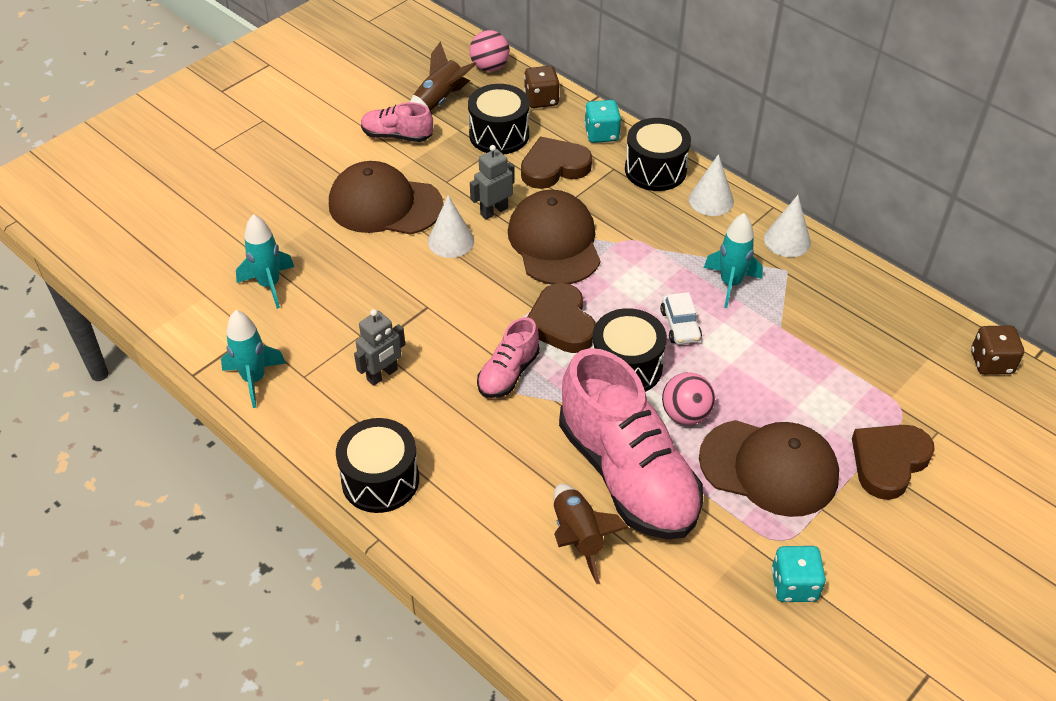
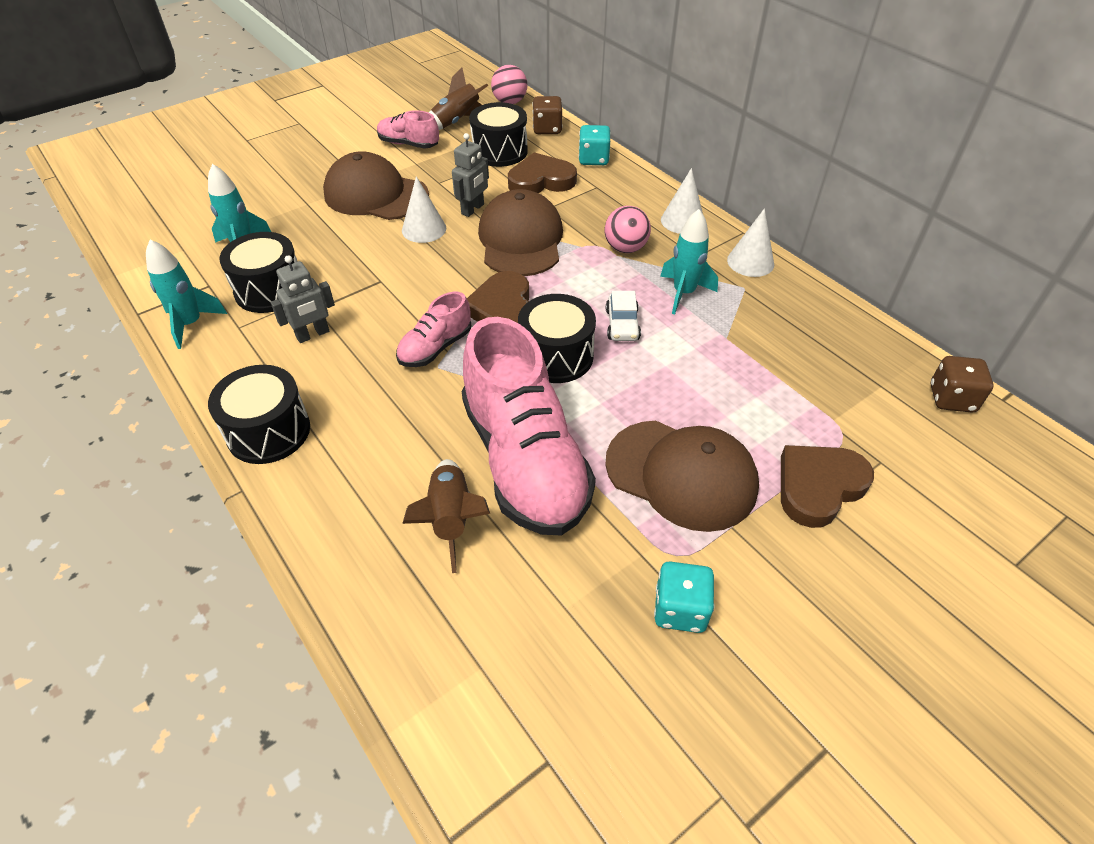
camera: 10 degrees right, 0 degrees up
(494, 211) = (473, 209): grey robot -> grey robot turned 150 degrees clockwise
(655, 170) = (636, 191): black drum -> black drum (270, 290)
(685, 414) = (604, 409): pink ball -> pink ball (625, 248)

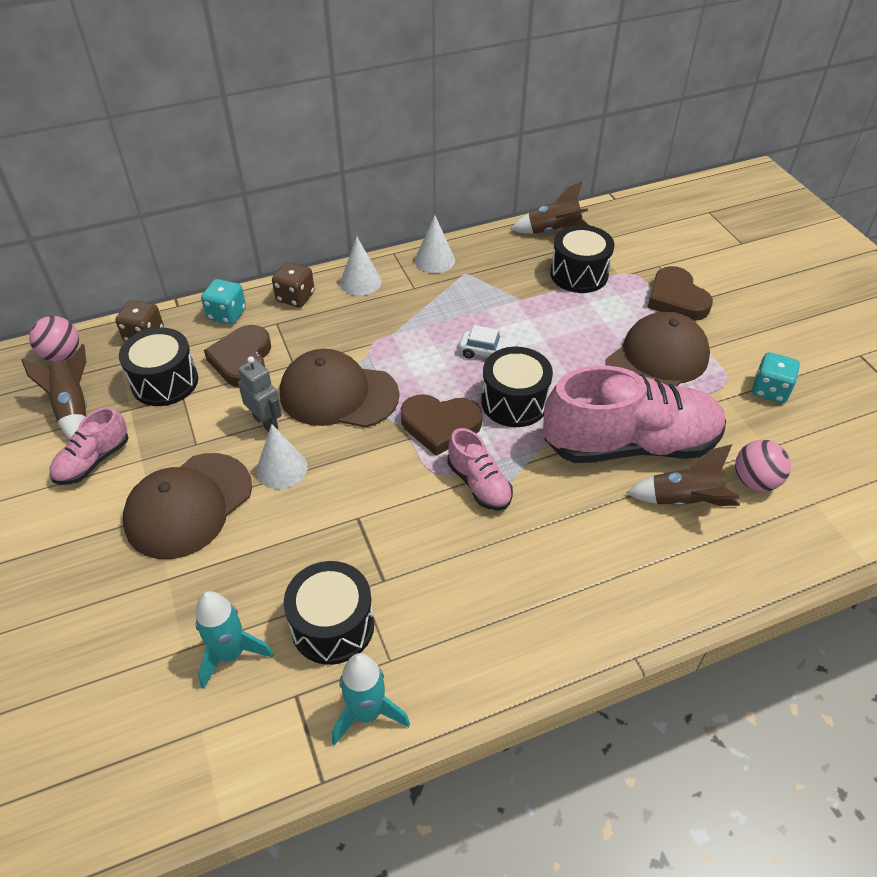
camera: 75 degrees left, 0 degrees up
(268, 431) = (562, 632): black drum -> black drum (579, 274)
(313, 334) = (427, 585): grey robot -> none
(625, 248) = (384, 326): pink ball -> pink ball (755, 481)
(683, 293) = (460, 307): turquoise rocket -> none
(876, 347) = (553, 231): none -> brown rocket
(951, 398) = (610, 217): brown dice -> brown dice (295, 297)

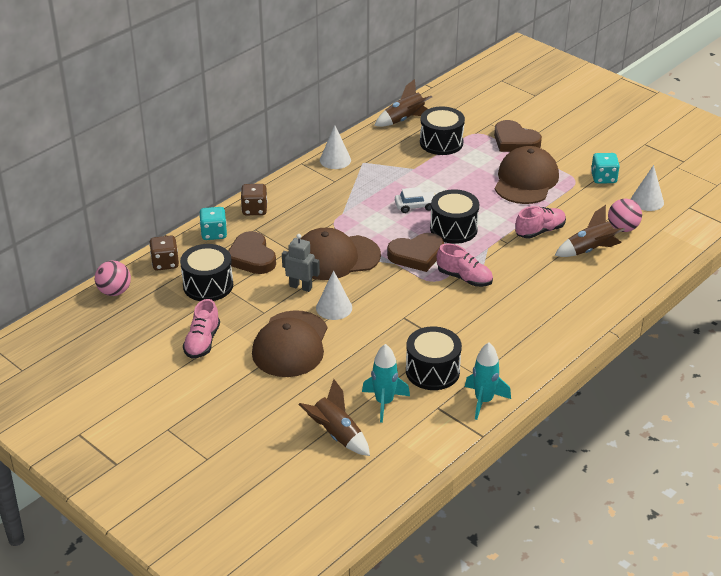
camera: 25 degrees left, 10 degrees down
(73, 409) = (157, 319): brown rocket -> brown rocket (336, 435)
(360, 282) = (293, 187): white cone -> white cone (647, 201)
(630, 444) = (540, 231): pink shoe -> pink shoe, size x0.48

